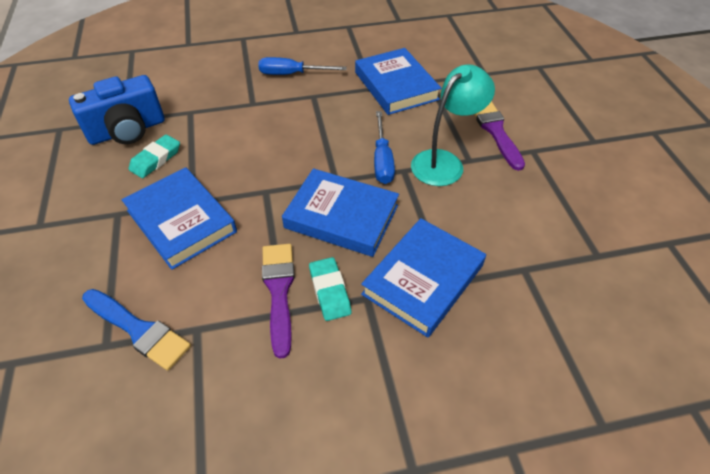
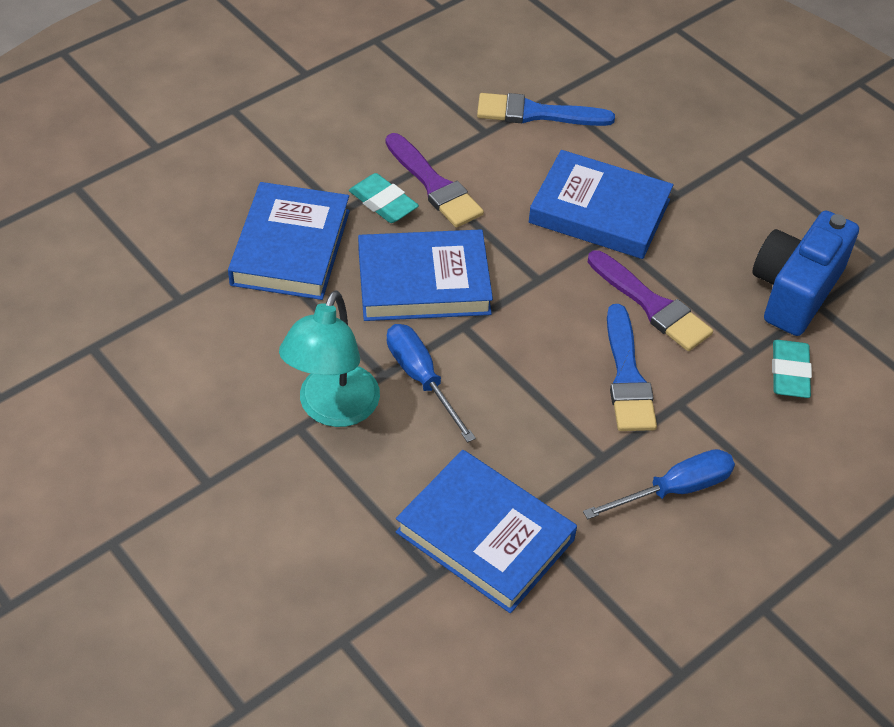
camera: 150 degrees right, 0 degrees up
(156, 159) = (711, 267): turquoise eraser -> turquoise eraser (789, 373)
(266, 123) = (627, 376): none -> blue brush
(495, 131) = (277, 499): purple brush -> purple brush (651, 305)

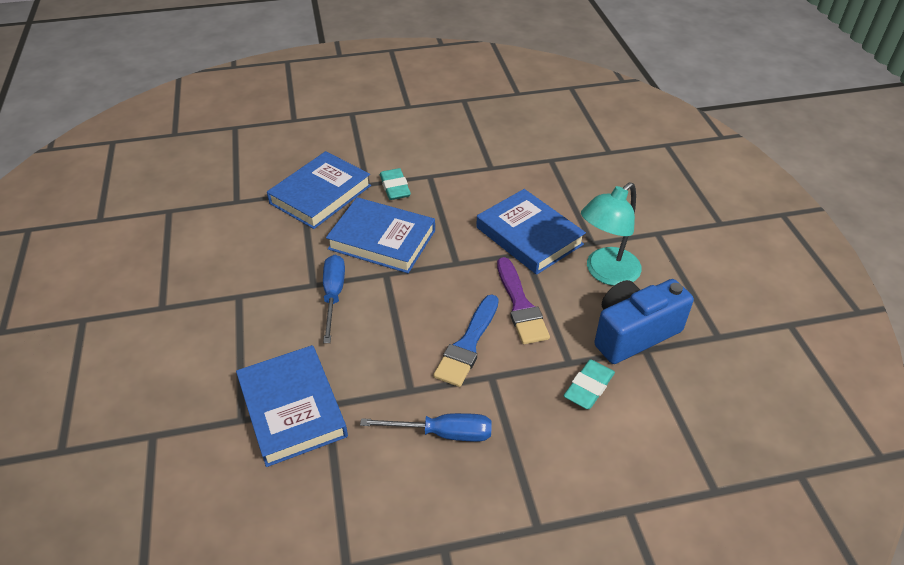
camera: 30 degrees right, 5 degrees down
(333, 409) = (266, 293): turquoise lamp -> turquoise lamp (605, 273)
(434, 185) = (434, 187): purple brush -> none
(536, 113) = (532, 167): blue brush -> none

